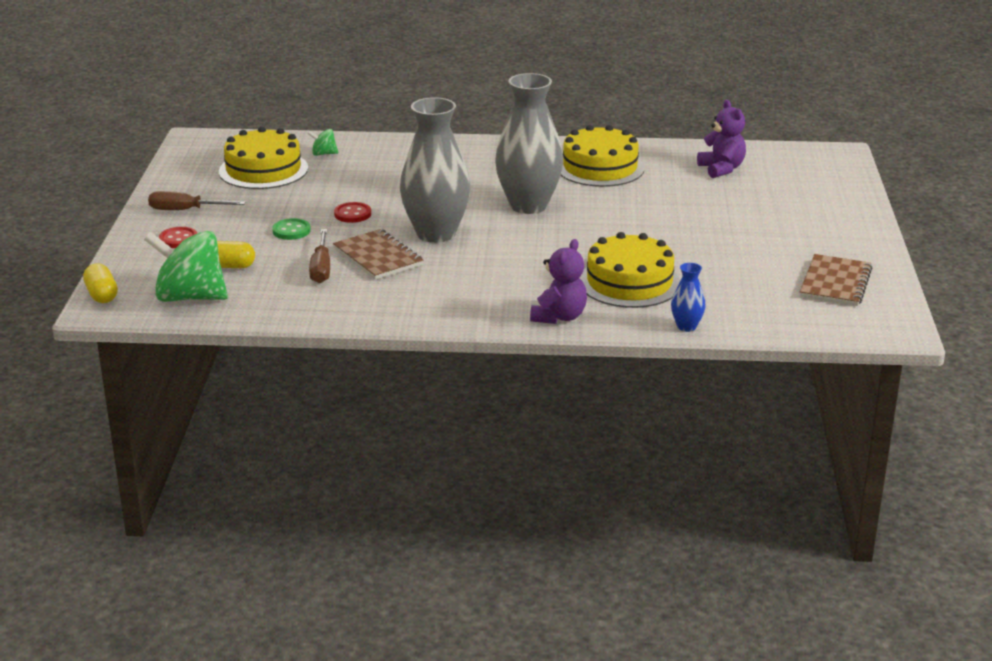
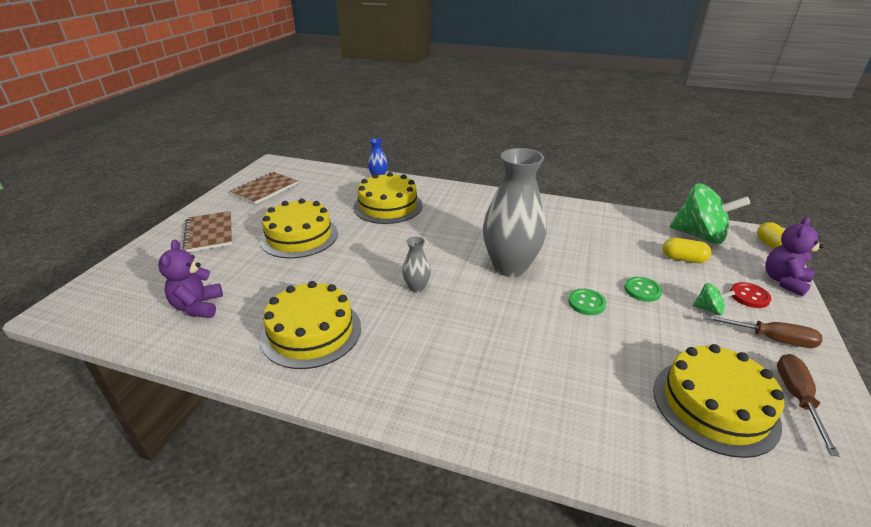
camera: 165 degrees left, 5 degrees up
(321, 268) = (605, 246): brown screwdriver -> brown screwdriver (797, 398)
(323, 154) = (640, 431): green spinning top -> green spinning top (708, 309)
(352, 214) = (586, 303): red button -> green button
(378, 257) = (560, 250): brown notebook -> brown notebook (209, 233)
(528, 205) = (417, 287): grey vase -> grey vase, size x0.44
(559, 317) = (446, 191): purple teddy bear -> purple teddy bear (784, 281)
(704, 232) = (299, 236): none -> yellow cake

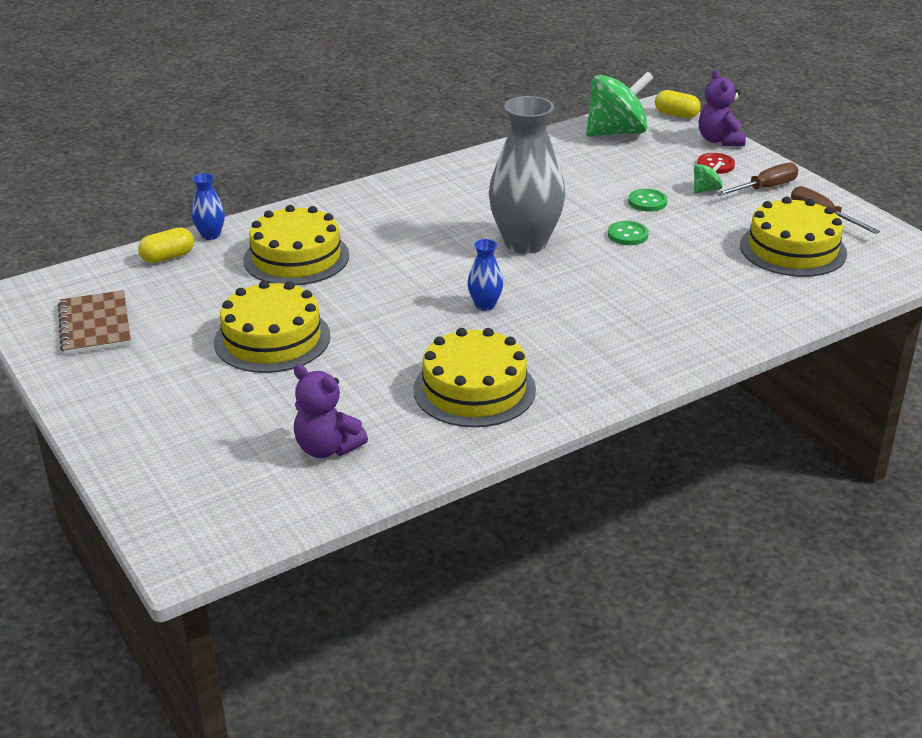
camera: 50 degrees left, 0 degrees up
(209, 233) = (155, 400): brown notebook -> none
(417, 287) = (485, 305): grey vase -> blue vase
(683, 259) = (635, 160): yellow capsule -> yellow capsule (168, 257)

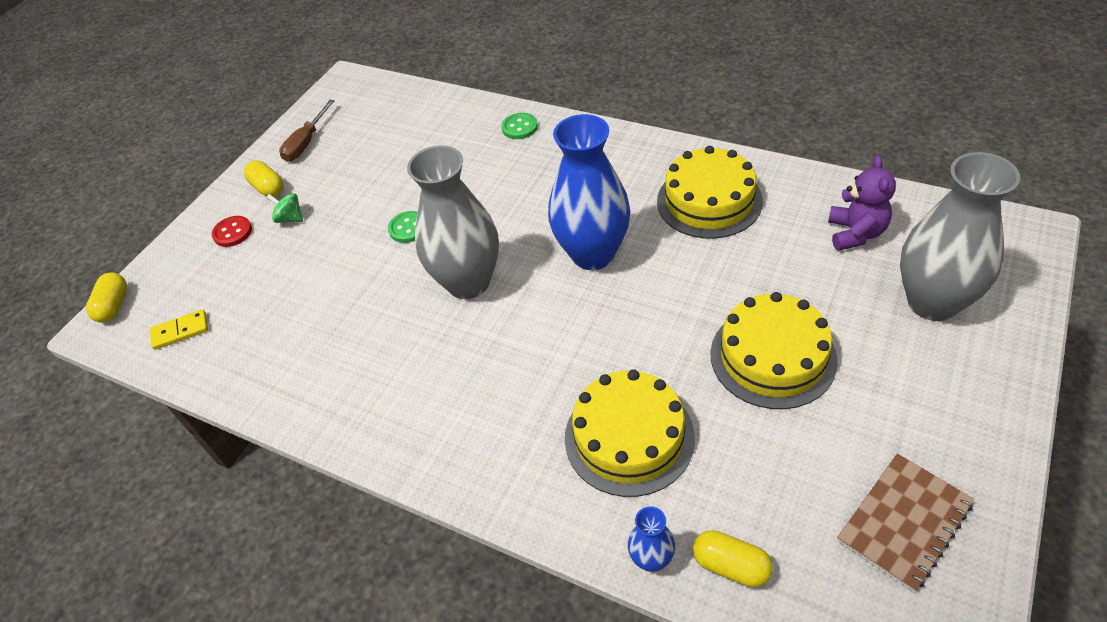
camera: 115 degrees left, 15 degrees up
(205, 442) = (932, 302): none -> grey vase
(485, 305) = (593, 254): blue vase -> blue vase, size x2.27
(616, 132) = (180, 331): green spinning top -> yellow domino
(647, 202) = (336, 243): green button -> green button (519, 127)
(719, 140) = (172, 251): purple teddy bear -> none
(765, 188) = (268, 188): brown screwdriver -> yellow capsule
(793, 249) = (373, 138): yellow cake -> none

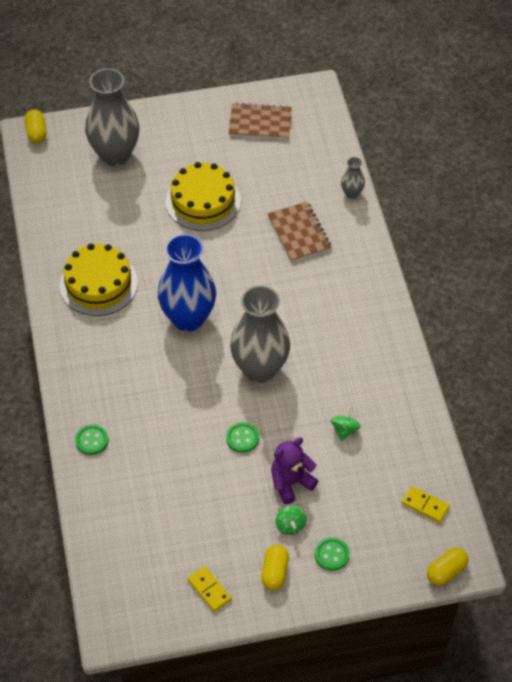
camera: 135 degrees left, 5 degrees up
(232, 232) = (332, 555): red button -> green button
(306, 143) = (209, 589): brown screwdriver -> yellow domino
(325, 314) = (344, 430): none -> green spinning top
(629, 437) = (299, 233): yellow cake -> brown notebook
(651, 559) = (352, 193): blue vase -> grey vase
(731, 566) = (330, 167): yellow capsule -> yellow capsule (36, 133)
(855, 233) = (81, 203): purple teddy bear -> purple teddy bear (291, 483)

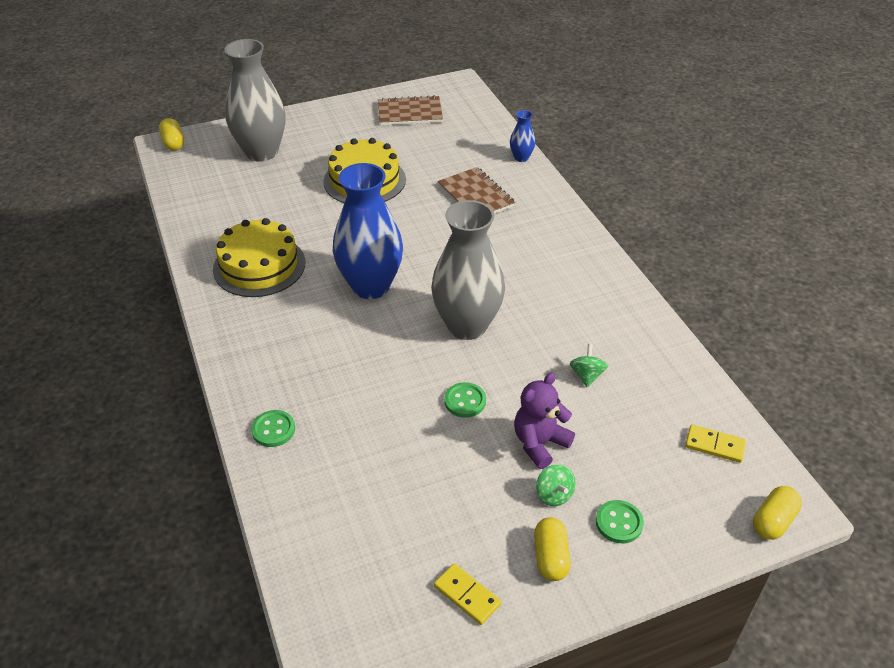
camera: 10 degrees left, 10 degrees down
(352, 193) = (521, 158): grey vase -> blue vase

